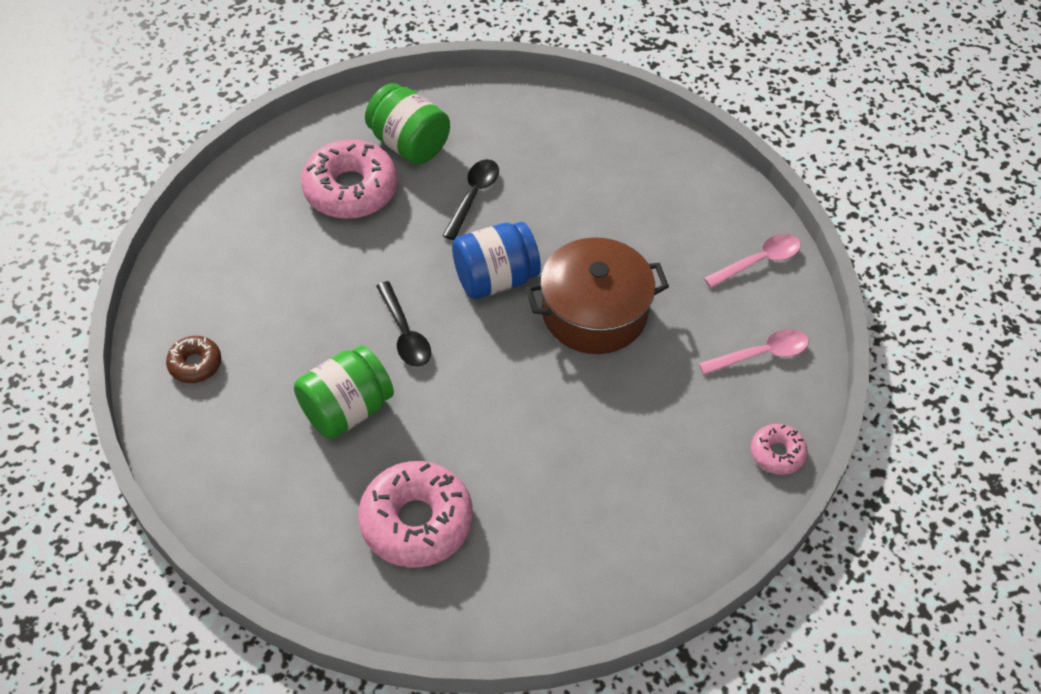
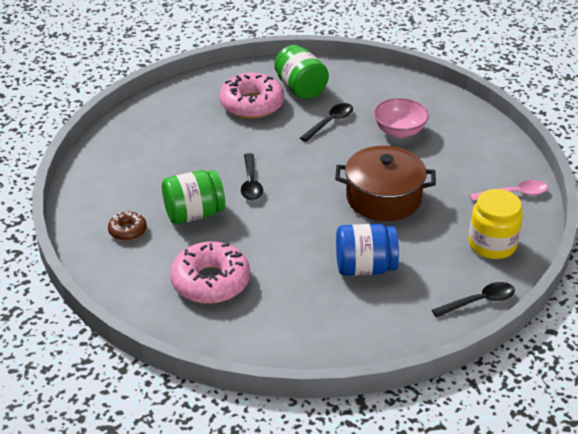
camera: 20 degrees right, 15 degrees down
(195, 364) = (111, 171): brown donut -> brown donut (127, 231)
(495, 279) = (324, 167): blue jar -> blue jar (365, 267)
(573, 190) = (399, 131): none -> pink bowl
(761, 354) = (492, 244): pink spoon -> yellow jar
(777, 453) = (479, 301): pink donut -> black spoon

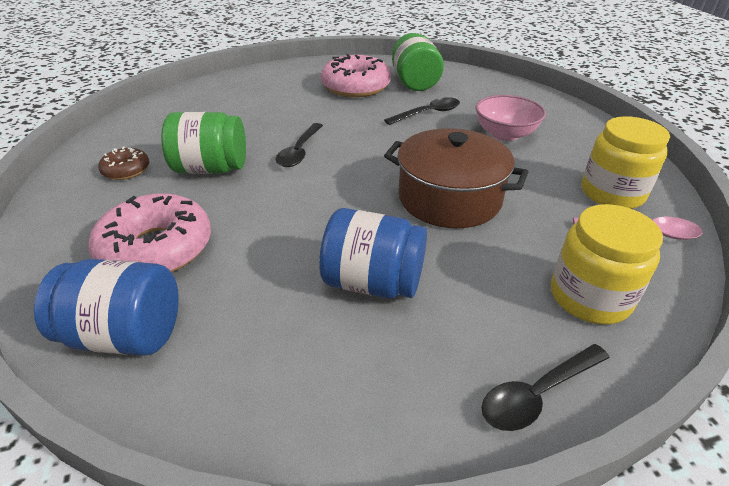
camera: 20 degrees right, 0 degrees up
(241, 333) = (126, 335): none -> blue jar
(479, 301) = (537, 394): black spoon -> black spoon turned 150 degrees clockwise
(489, 168) = (612, 193): none -> yellow jar

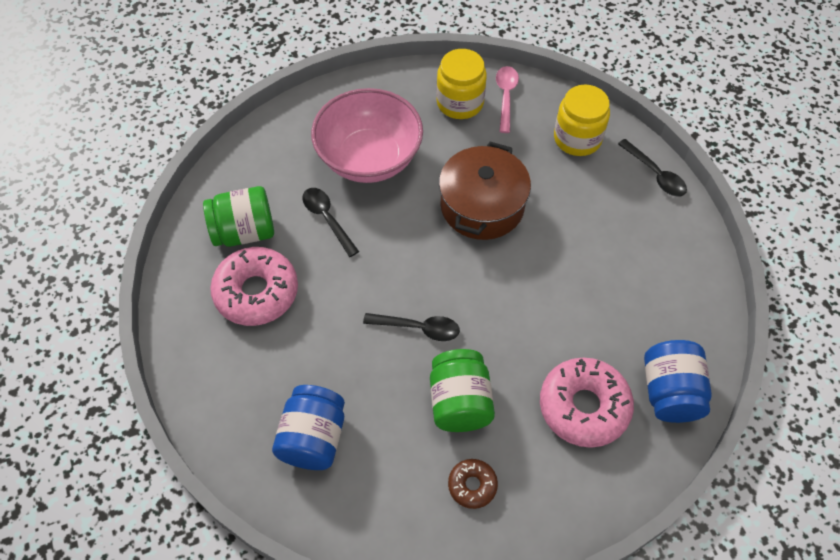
camera: 95 degrees left, 20 degrees up
(373, 282) = (589, 253): blue jar -> blue jar (313, 438)
(505, 134) = (369, 158): pink bowl -> pink bowl, size x1.70

